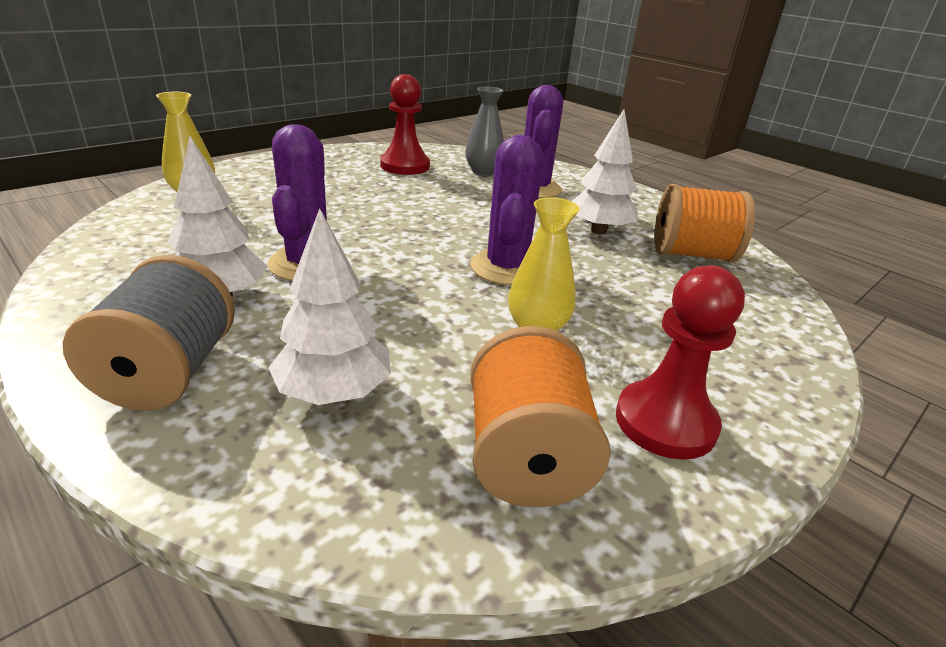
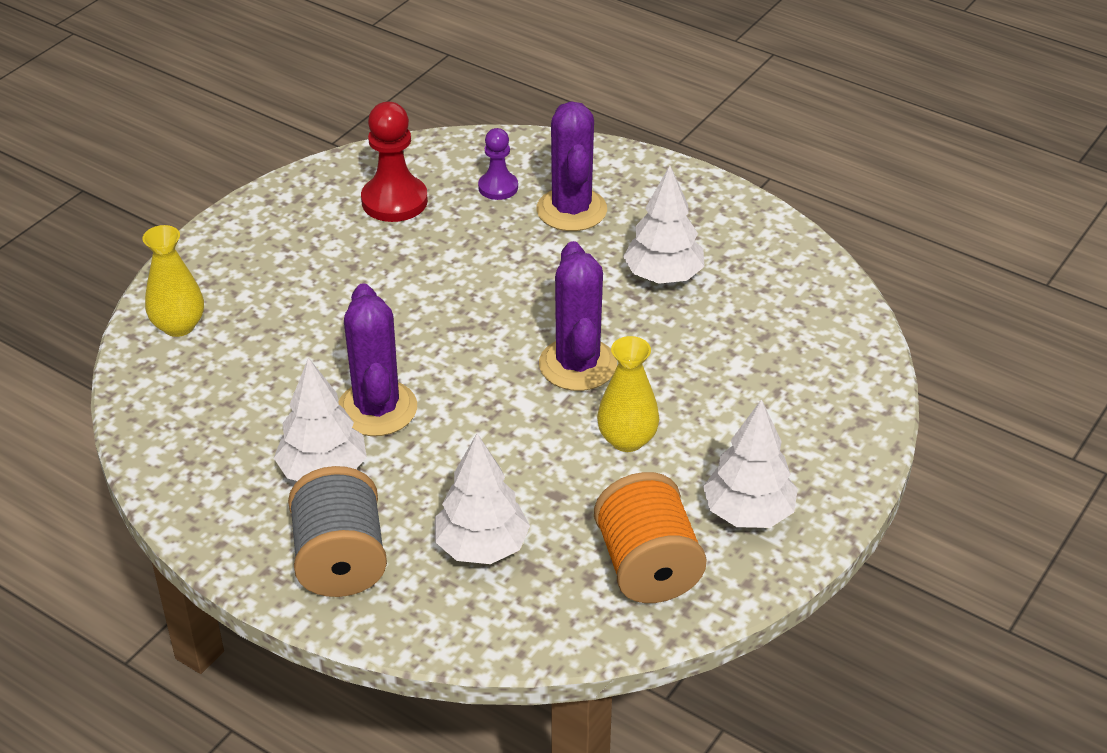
camera: 10 degrees left, 10 degrees up
(483, 171) = (498, 187): grey vase -> purple pawn
(665, 422) = (748, 513): red pawn -> white tree
(692, 254) = (769, 293): orange spool -> none

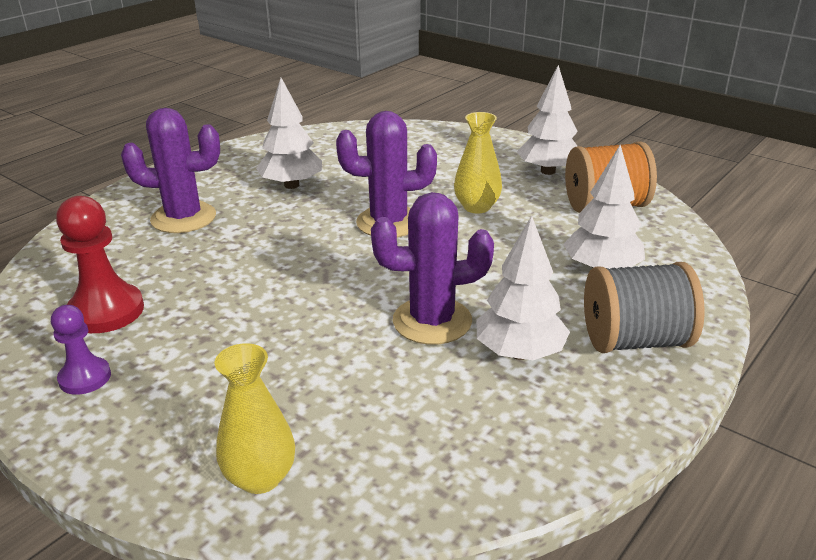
camera: 85 degrees left, 10 degrees down
(498, 187) = (125, 252): purple pawn -> purple pawn (85, 378)

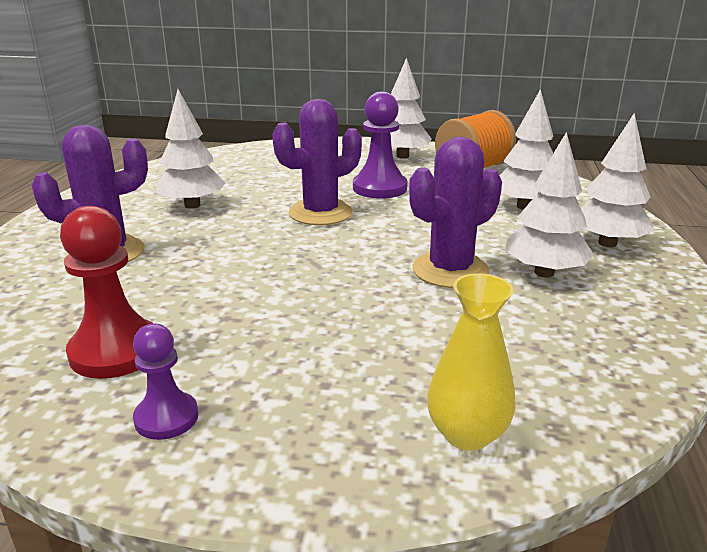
camera: 30 degrees left, 5 degrees down
(477, 207) = (379, 188): yellow vase -> purple pawn
(634, 341) = (607, 243): grey spool -> white tree

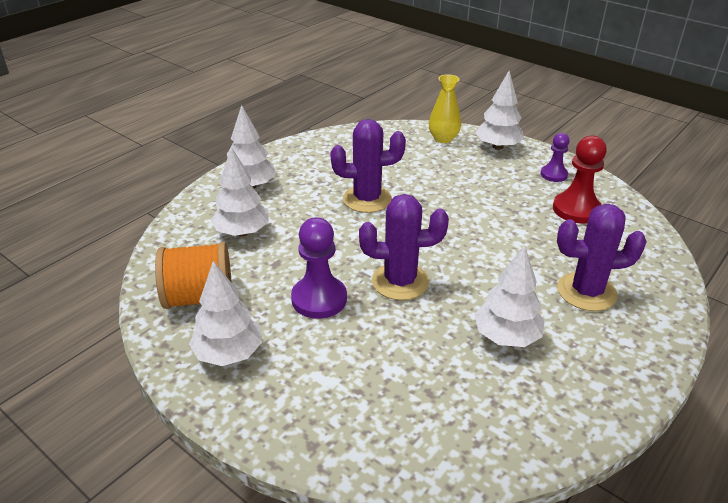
camera: 150 degrees left, 10 degrees up
(544, 273) = (319, 181): white tree -> white tree (497, 146)

